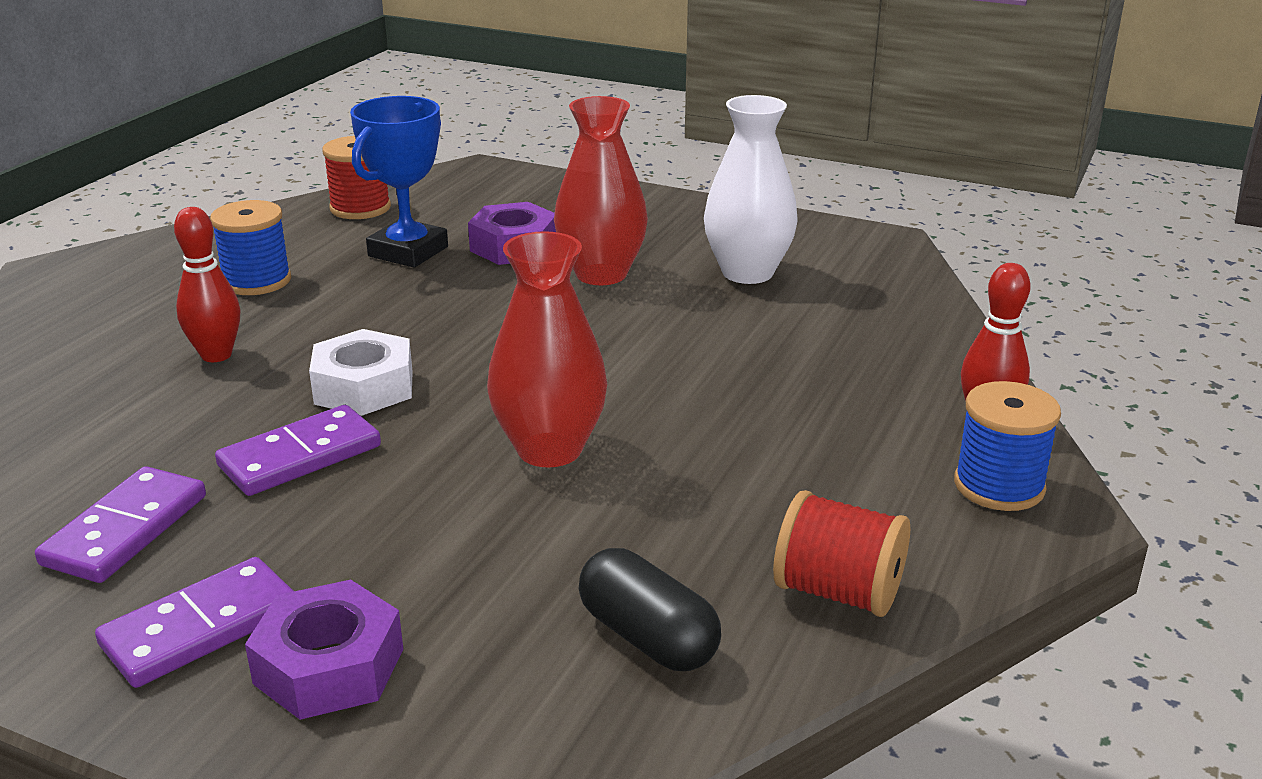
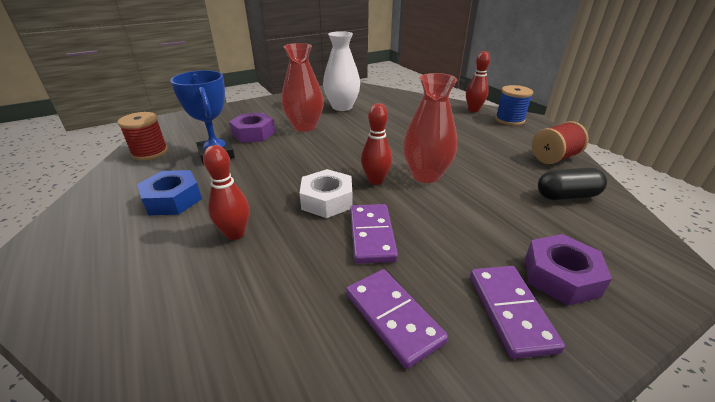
camera: 55 degrees left, 5 degrees up
(256, 281) = (173, 199): blue spool -> blue nut
(472, 407) = (375, 181): none -> red bowling pin

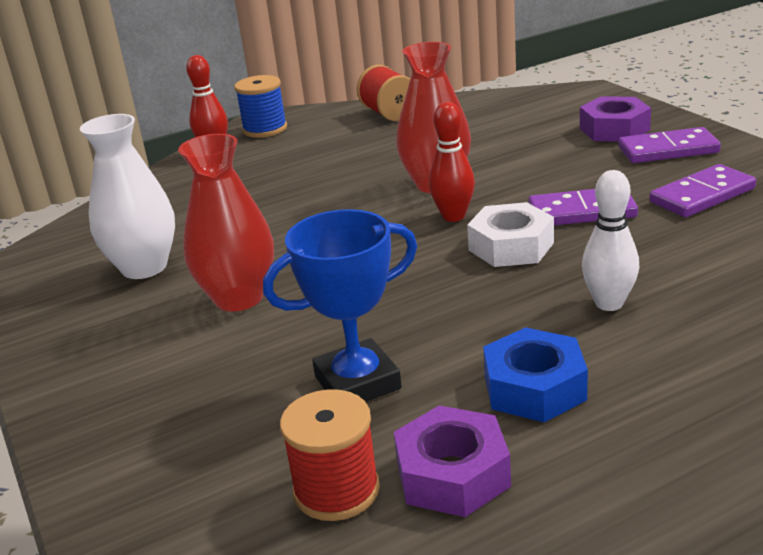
camera: 85 degrees left, 5 degrees down
(235, 234) = (609, 303): red bowling pin -> white bowling pin
(253, 134) = (259, 356): purple nut -> purple nut (452, 474)
(566, 196) = (478, 115): black capsule -> none

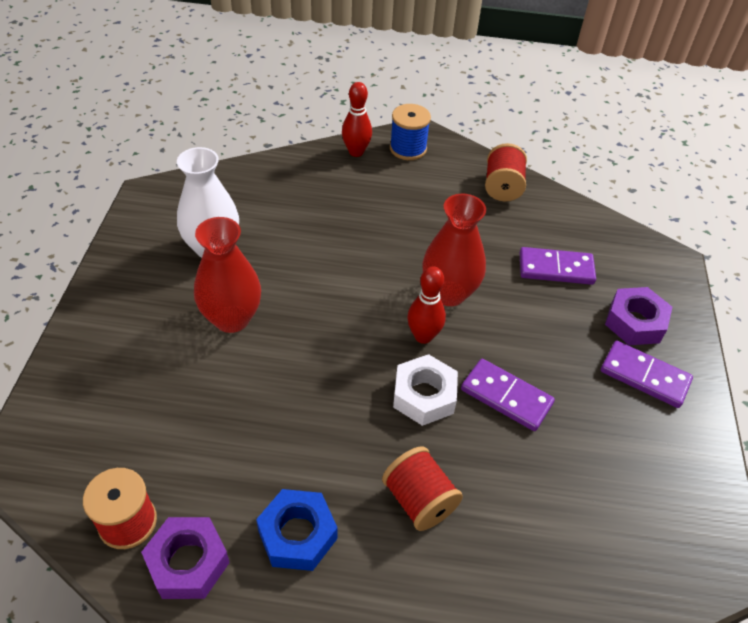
camera: 30 degrees right, 20 degrees up
(357, 382) = (217, 447): blue trophy -> none
(609, 303) = (419, 500): white bowling pin -> red spool
(702, 195) = (606, 445): purple domino -> purple domino (556, 268)

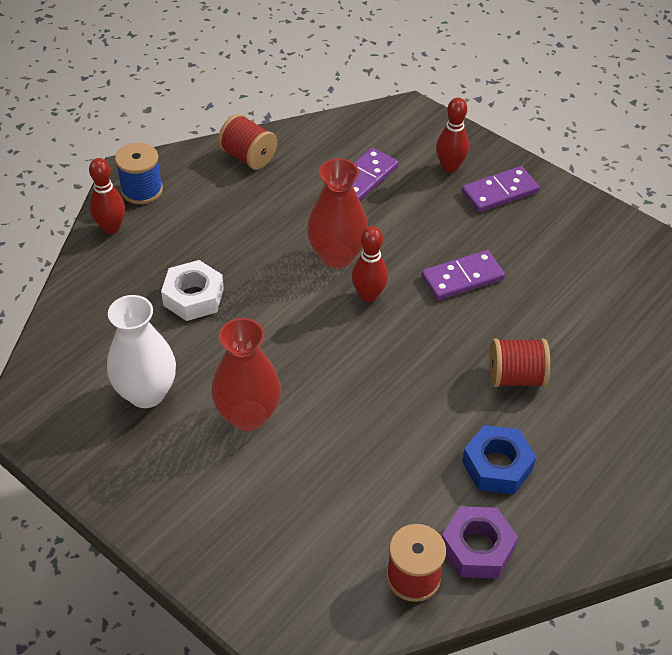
camera: 55 degrees left, 0 degrees up
(424, 396) = (426, 326): white nut -> white nut (193, 297)
(635, 322) = (450, 167): purple nut -> red bowling pin

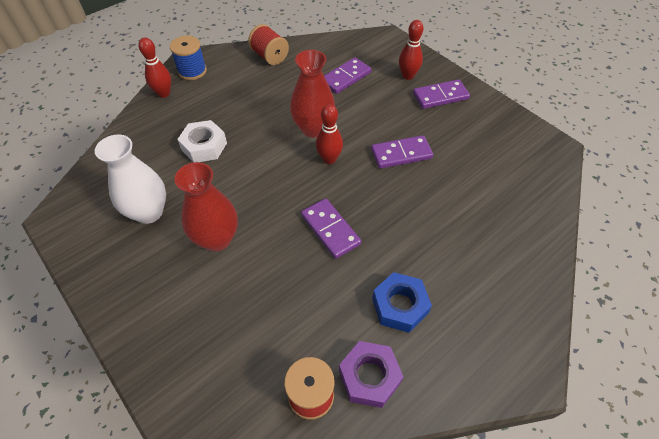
camera: 10 degrees right, 5 degrees up
(391, 386) = (330, 229): none -> purple domino
(515, 377) = (428, 234): red spool -> none

